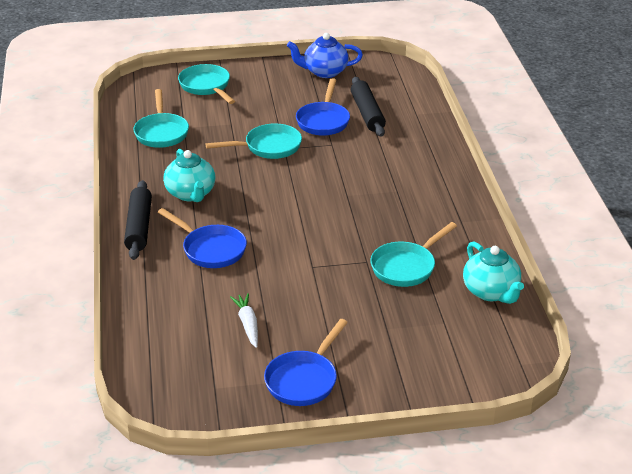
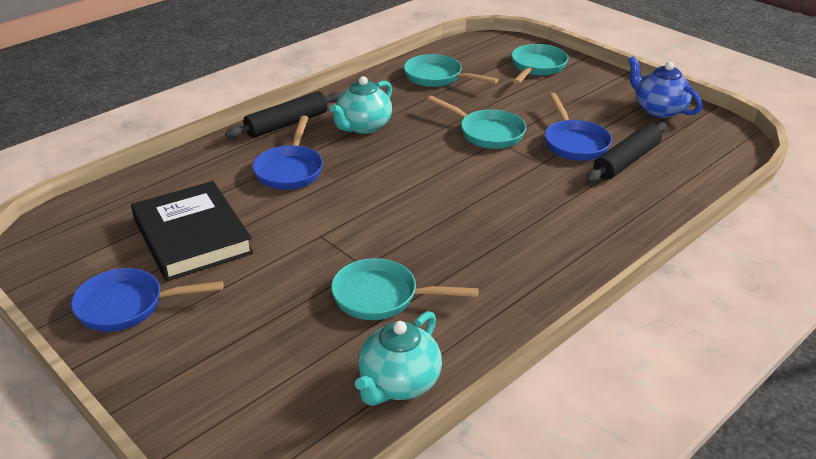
camera: 55 degrees right, 0 degrees up
(161, 132) = (437, 77): turquoise pan -> turquoise pan turned 75 degrees clockwise
(248, 324) = (192, 236): white carrot -> black book
(323, 121) = (574, 143): blue pan -> blue pan turned 75 degrees counterclockwise

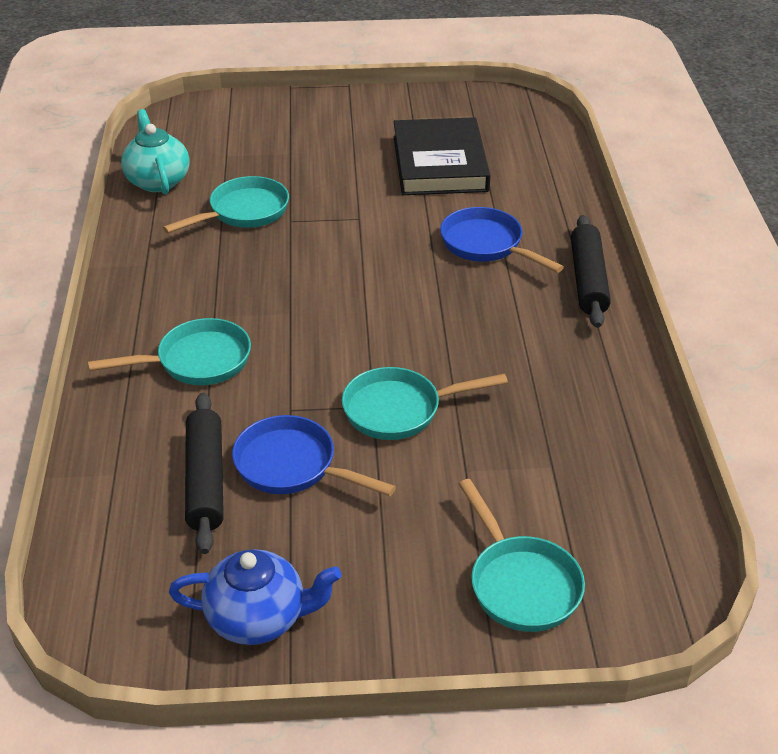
camera: 130 degrees right, 5 degrees up
(127, 306) = (385, 117): blue pan -> none
(192, 236) = (440, 163): black book -> black book turned 75 degrees clockwise
(363, 126) = (522, 327): turquoise teapot -> none
(437, 77) = (591, 455): turquoise pan -> turquoise pan (197, 361)

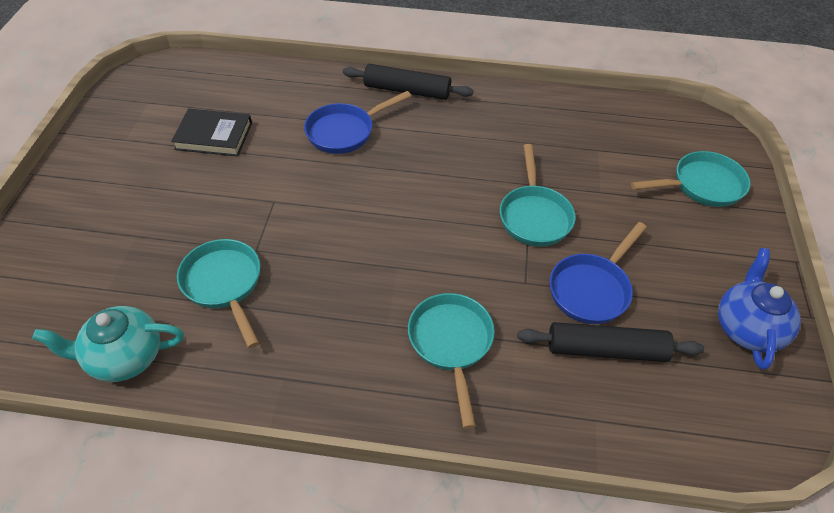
camera: 80 degrees left, 10 degrees up
(440, 163) = (214, 136): black book -> black book, size x0.65

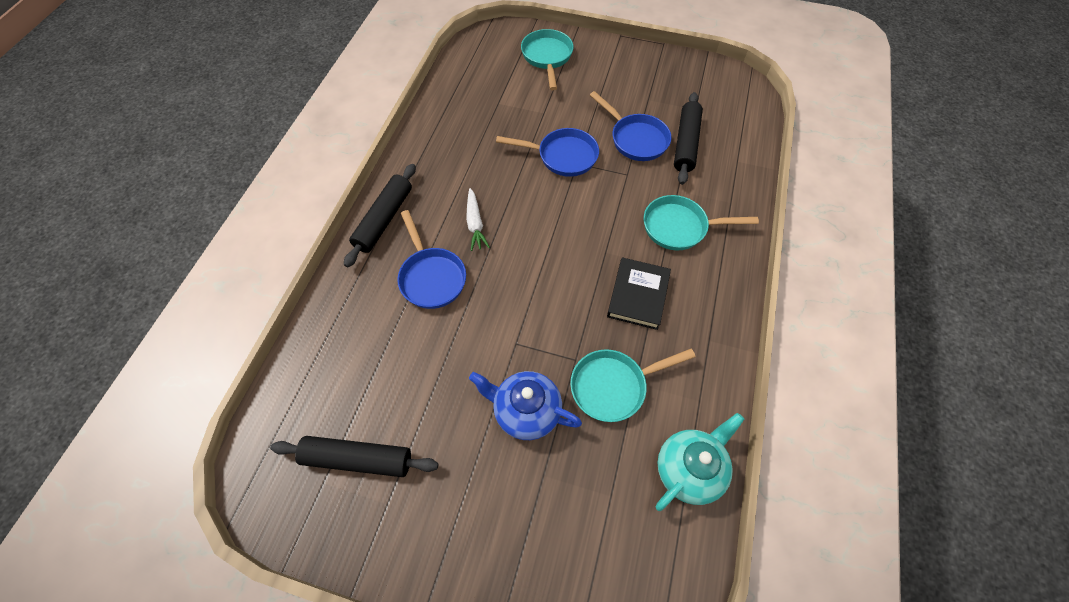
camera: 80 degrees left, 10 degrees up
(124, 357) = (689, 469): turquoise teapot -> turquoise teapot turned 135 degrees counterclockwise
(165, 117) = (358, 459): none -> black rolling pin
(214, 136) = (406, 402): black book -> black book (638, 295)
(415, 153) = (475, 223): none -> white carrot
(534, 216) = (562, 156): turquoise pan -> blue pan
(747, 328) = (671, 73): blue teapot -> blue teapot (526, 411)

